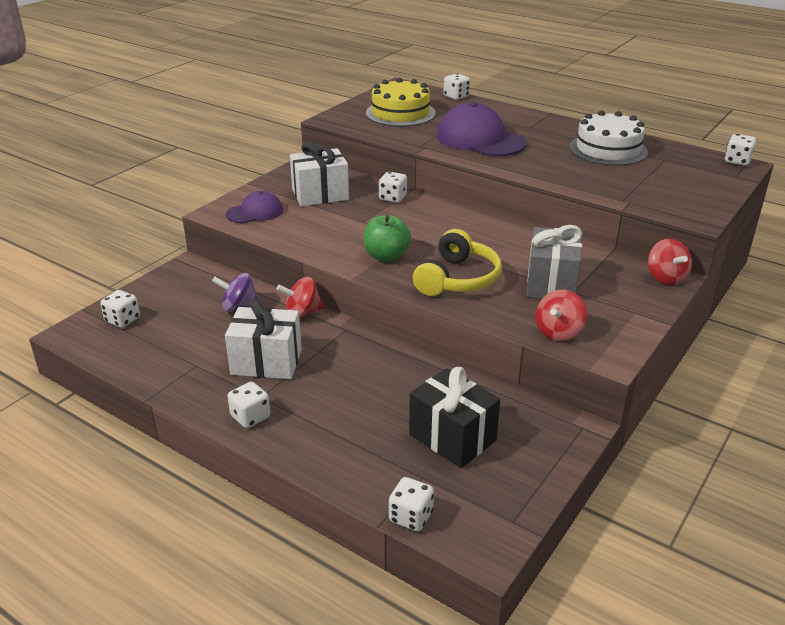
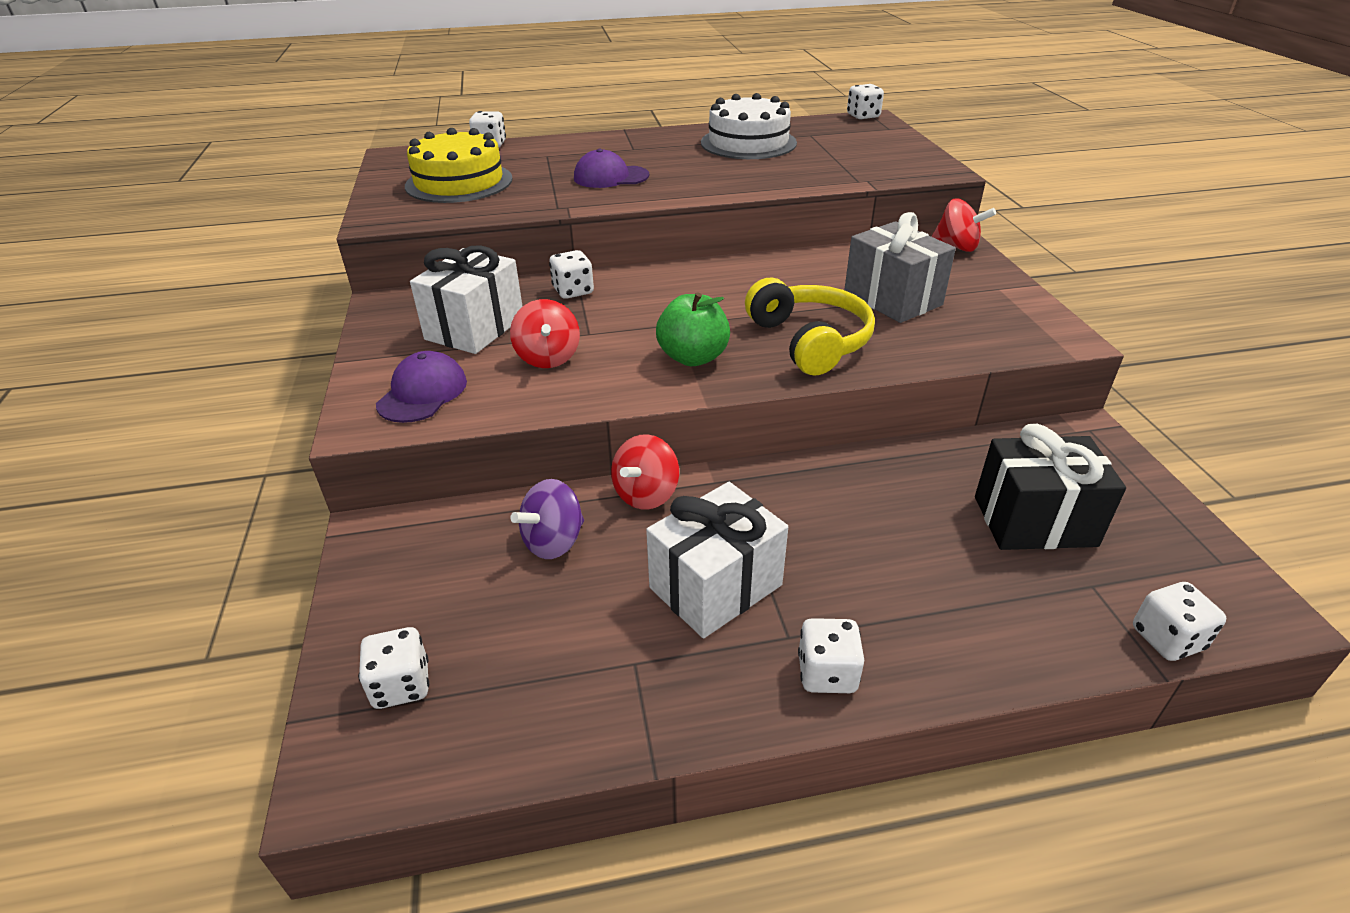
camera: 45 degrees left, 5 degrees up
(480, 139) = (611, 177): purple cap -> purple cap, size x0.57
(558, 332) = (989, 340): red spinning top -> red spinning top (548, 358)

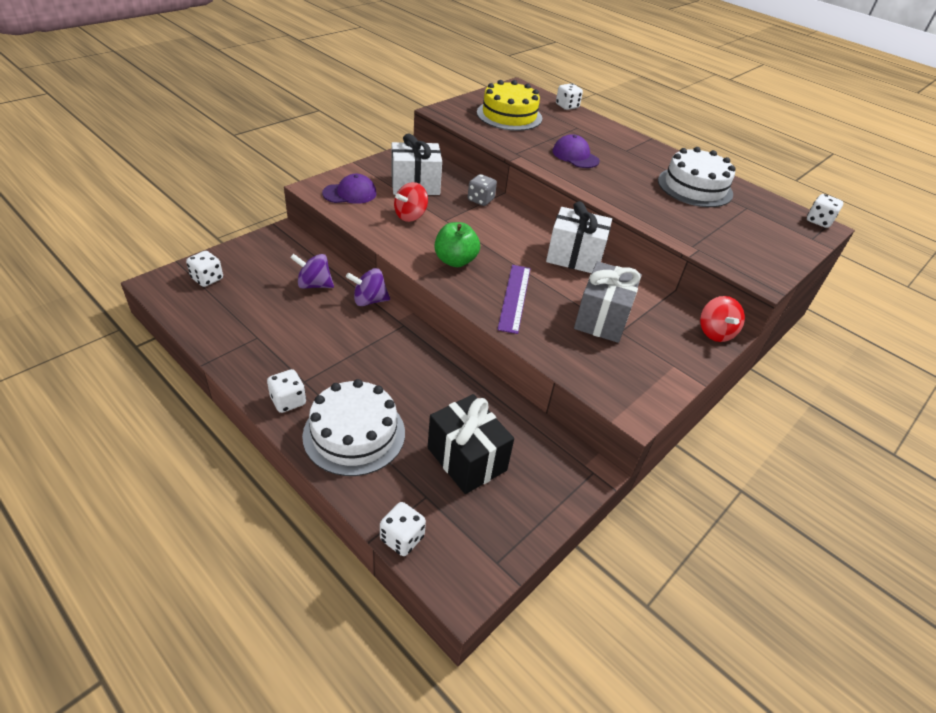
camera: 50 degrees right, 5 degrees up
(573, 291) = (480, 200): white dice -> grey dice
(646, 494) = (369, 300): red spinning top -> purple spinning top
(715, 586) = (321, 346): white gift -> white gift (574, 257)
(810, 341) = (514, 297): yellow headphones -> purple ruler
(940, 617) = (354, 434): none -> white cake

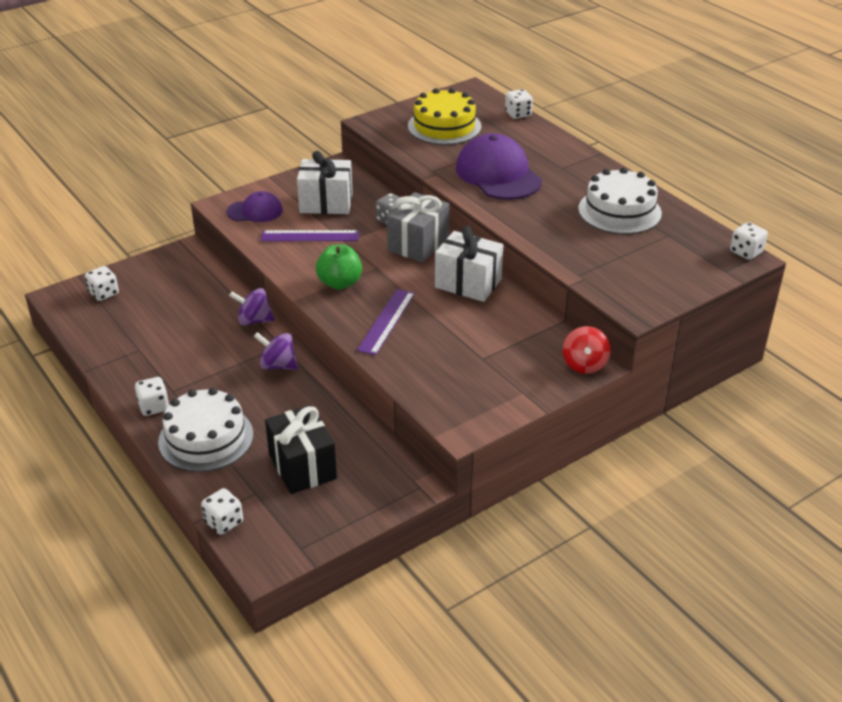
camera: 15 degrees right, 5 degrees down
(314, 285) = (204, 303): purple spinning top -> purple spinning top (278, 365)
(410, 216) = (310, 236): red spinning top -> purple ruler
(575, 156) = (498, 174): purple cap -> purple cap, size x1.77
(602, 319) = (469, 345): grey gift -> grey gift (418, 244)

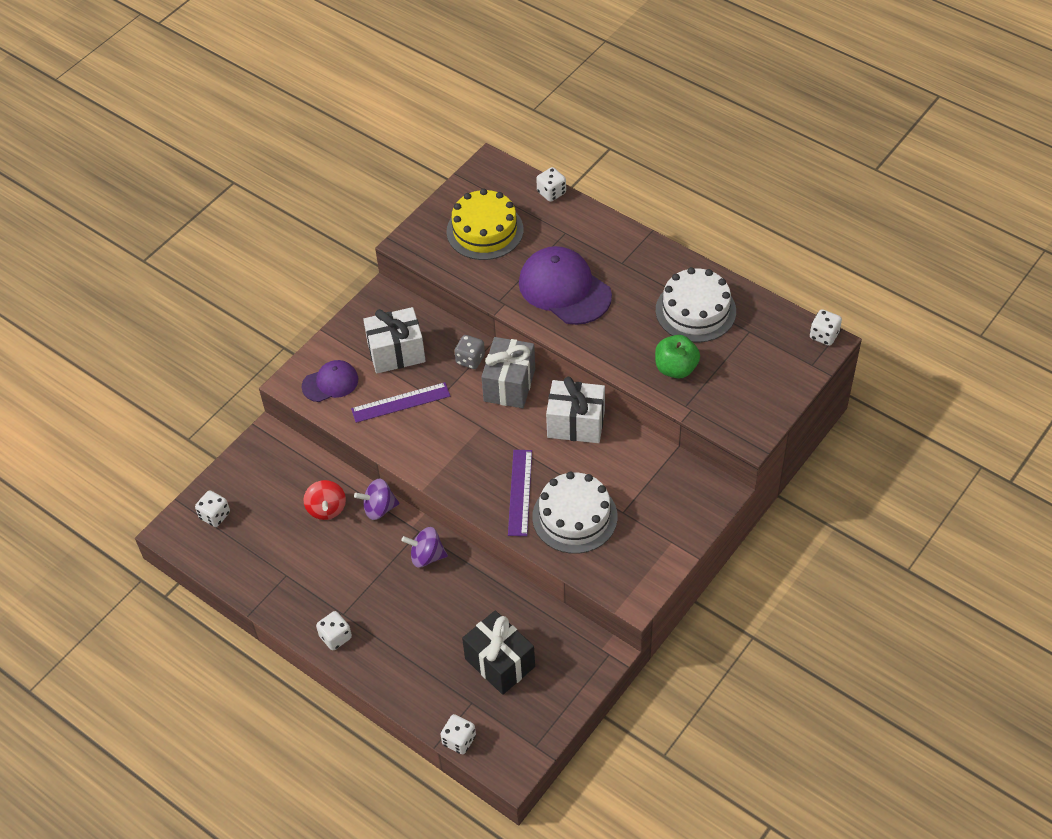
camera: 15 degrees left, 15 degrees up
(206, 438) = (400, 657): white cake -> white cake (574, 517)
(340, 283) = (456, 457): green apple -> green apple (676, 368)
(584, 364) = (713, 494): red spinning top -> red spinning top (326, 509)

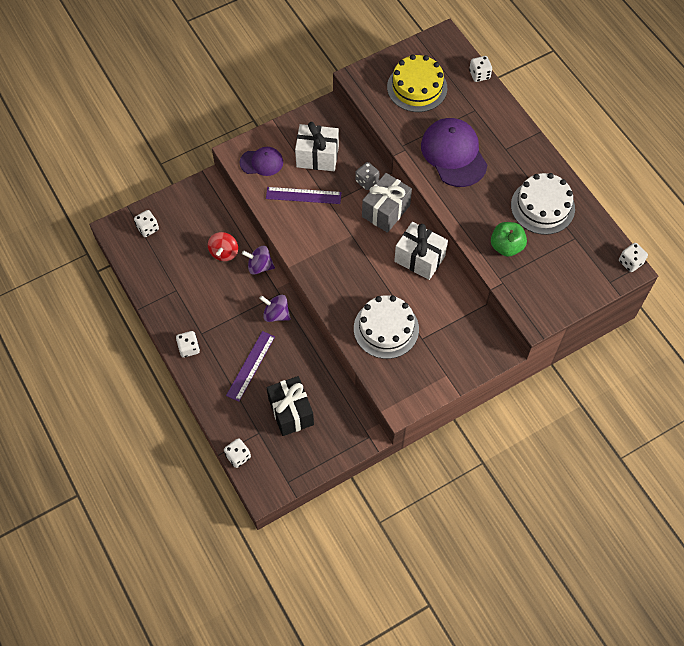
camera: 20 degrees right, 10 degrees up
(520, 492) = (356, 295): purple ruler -> purple ruler (250, 366)

